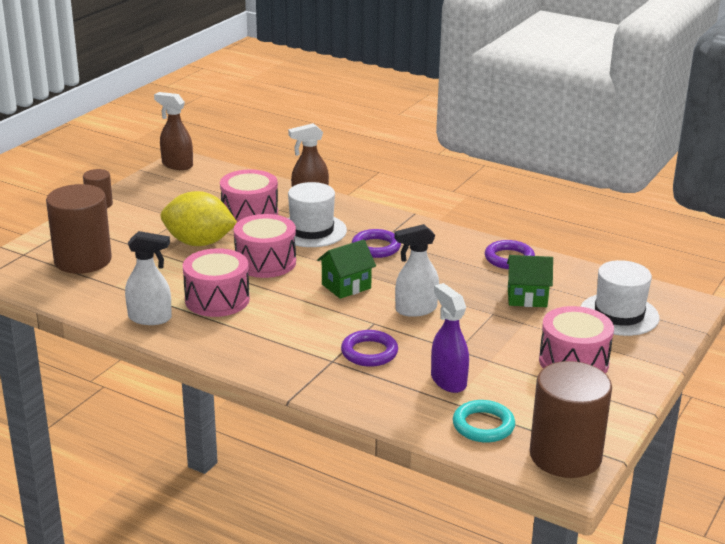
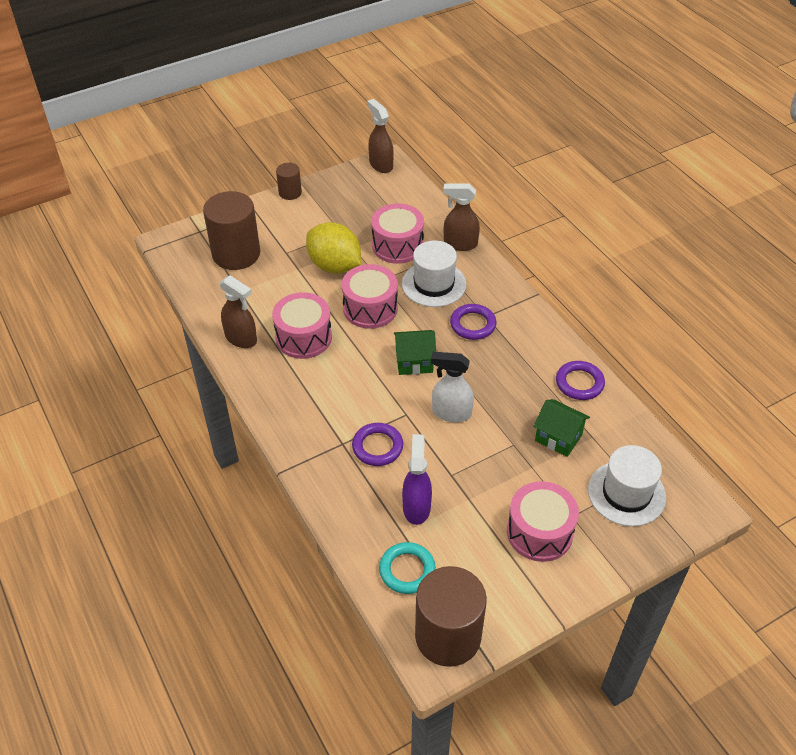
camera: 30 degrees right, 20 degrees up
(150, 318) = (241, 339): white spray bottle -> brown spray bottle

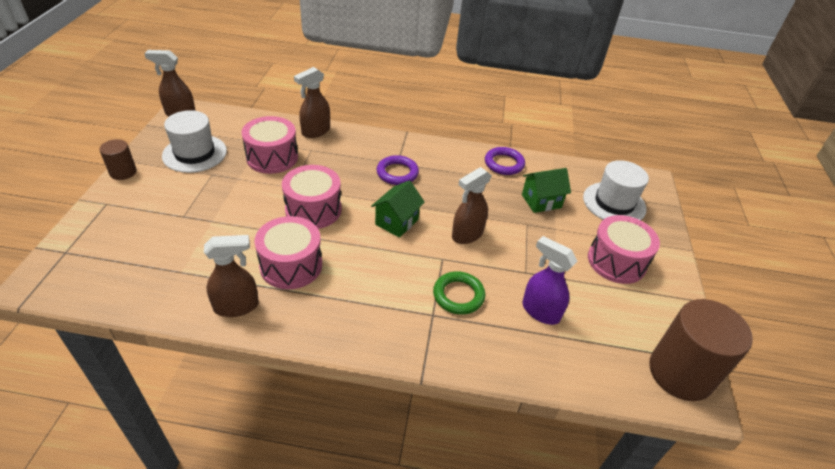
camera: 55 degrees left, 5 degrees down
(236, 254) = (134, 246): brown cylinder -> none
(334, 266) = (241, 200): yellow lemon -> none
(377, 447) = (458, 295): purple ring -> green ring
(407, 570) = (599, 357): turquoise ring -> none
(434, 284) = (335, 165): white hat -> white hat (194, 153)
(451, 413) = (467, 235): white spray bottle -> brown spray bottle

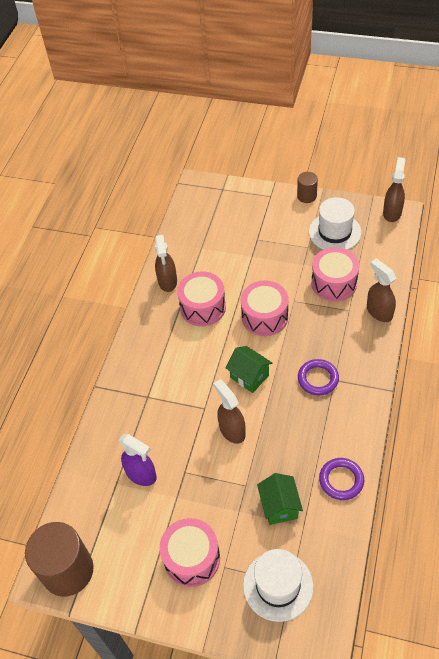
camera: 105 degrees right, 10 degrees up
(458, 295) = (164, 416): green ring -> none
(540, 311) = (141, 474): purple spray bottle -> purple spray bottle turned 75 degrees clockwise

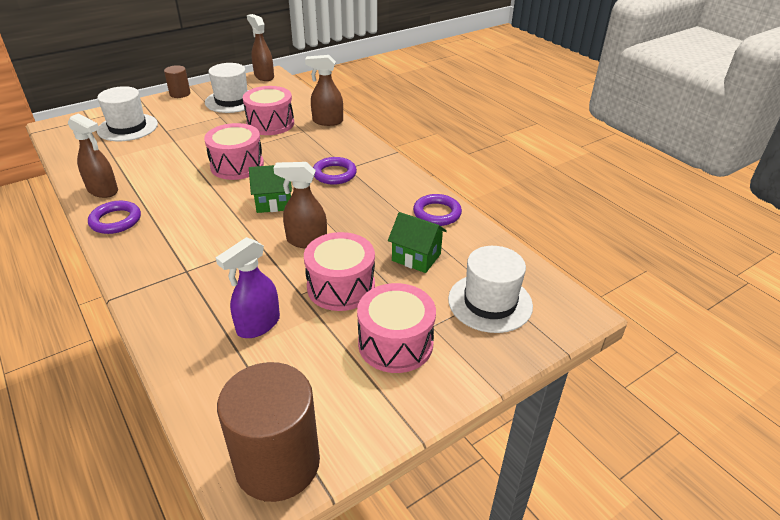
camera: 55 degrees left, 15 degrees down
(141, 474) = (258, 325): purple spray bottle -> purple spray bottle turned 150 degrees clockwise
(151, 318) = (115, 220): none -> purple ring
(203, 307) = (166, 188): pink drum -> pink drum (341, 287)
(237, 218) = (127, 127): none -> white hat

